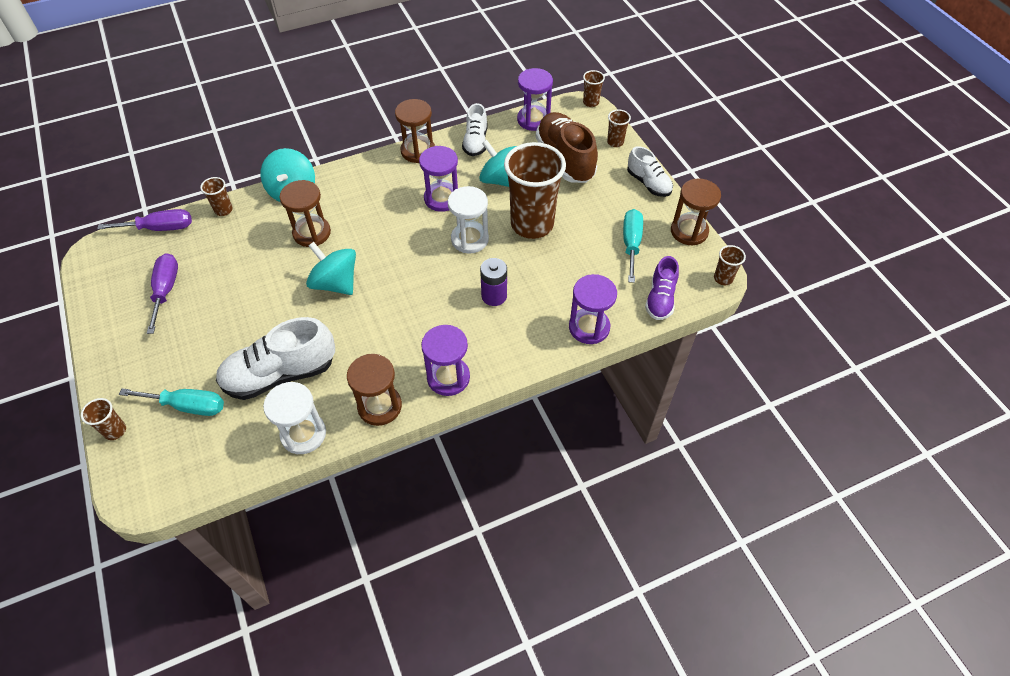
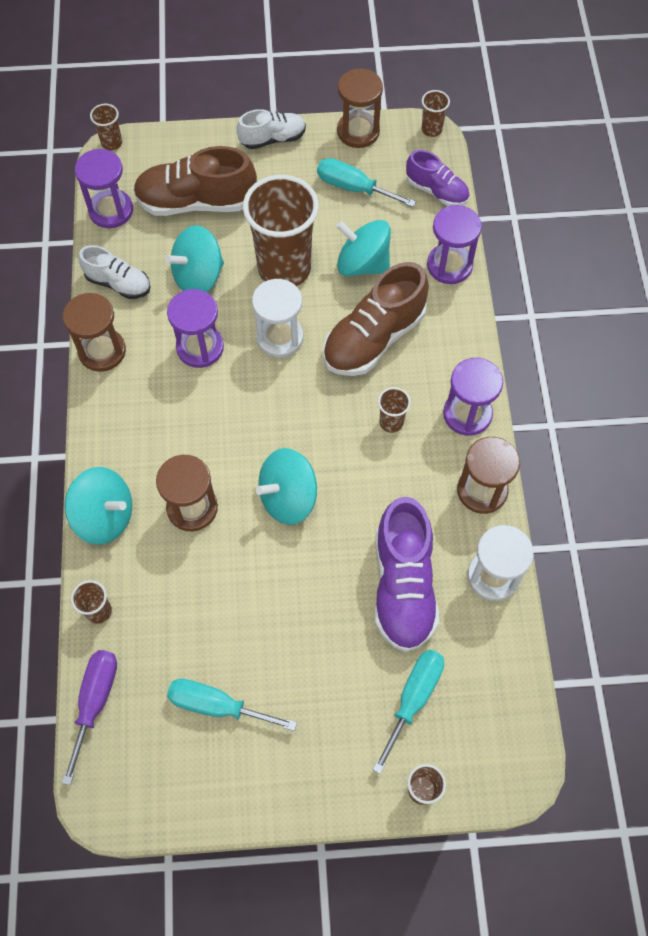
camera: 70 degrees left, 10 degrees up
(166, 290) = (217, 706): purple screwdriver -> turquoise screwdriver
(280, 374) = (403, 586): white shoe -> purple shoe
(494, 296) = (373, 338): purple battery -> brown shoe
(561, 270) = (362, 264): none -> turquoise spinning top
(615, 142) = (192, 144): brown cup -> brown cup (391, 422)

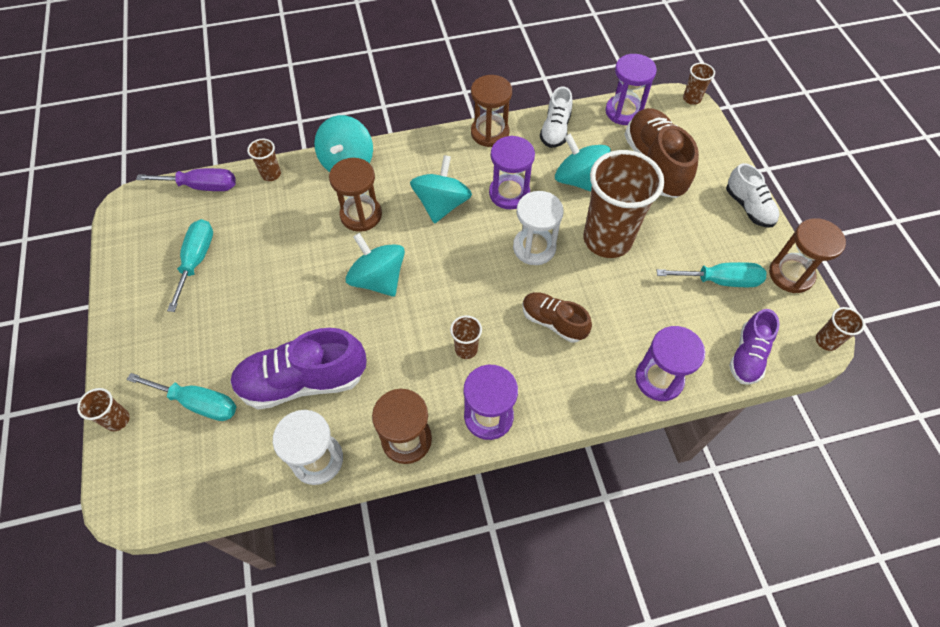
camera: 80 degrees right, 5 degrees down
(353, 188) = (720, 280): turquoise screwdriver -> turquoise screwdriver turned 75 degrees clockwise
(362, 264) = (634, 301): turquoise spinning top -> turquoise spinning top (441, 204)
(373, 338) = (553, 322): brown shoe -> brown shoe, size x0.59

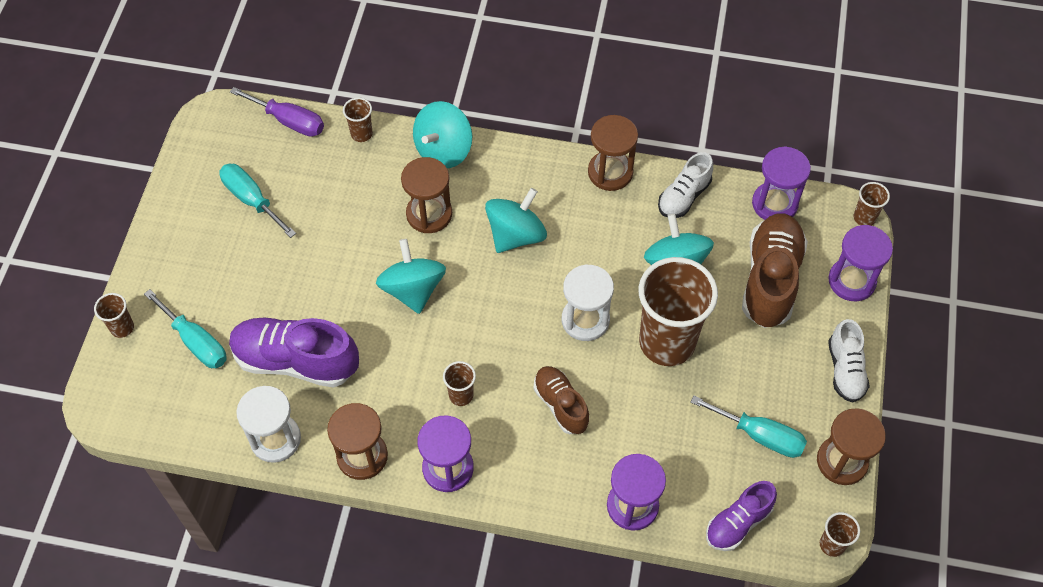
camera: 25 degrees right, 0 degrees up
(196, 260) = (251, 200): turquoise screwdriver -> turquoise screwdriver turned 75 degrees counterclockwise
(509, 193) = (592, 250): purple hourglass -> purple hourglass (851, 281)

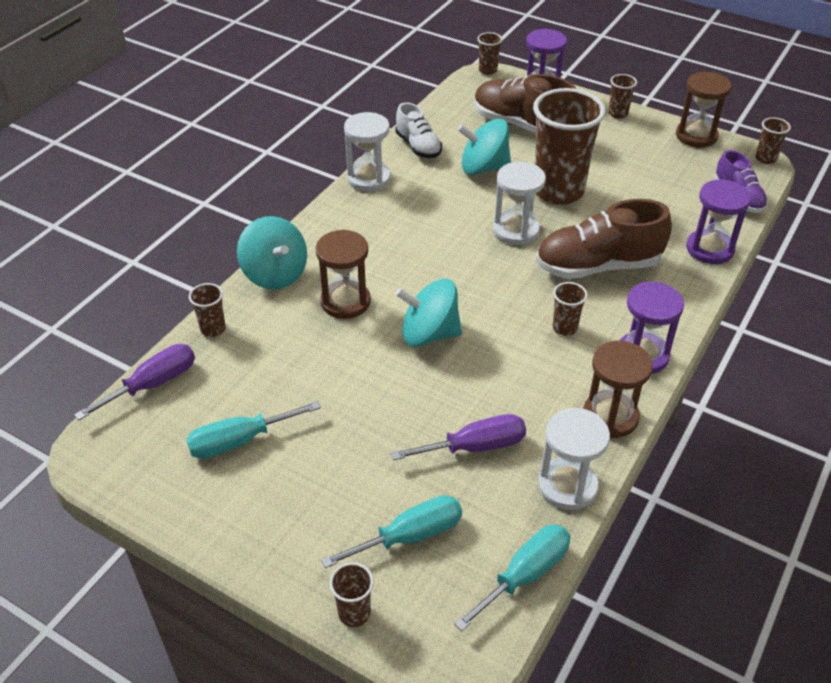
camera: 70 degrees left, 15 degrees down
(296, 361) = (475, 447): purple shoe -> purple screwdriver
(516, 235) = (403, 250): turquoise spinning top -> none
(560, 405) = (597, 266): brown shoe -> brown shoe, size x1.70
(610, 172) = (369, 178): brown hourglass -> white hourglass
(760, 435) = (662, 167): turquoise screwdriver -> turquoise screwdriver (524, 575)
(774, 204) = (452, 105): purple hourglass -> none
(845, 370) = (618, 114): white shoe -> brown cup

